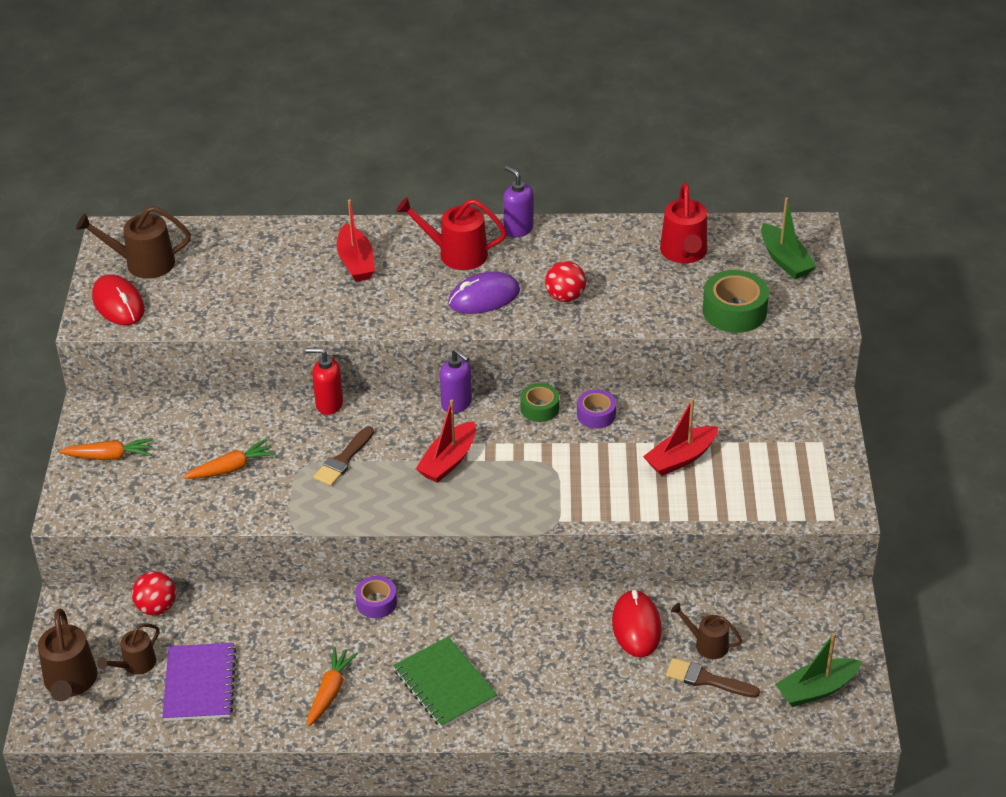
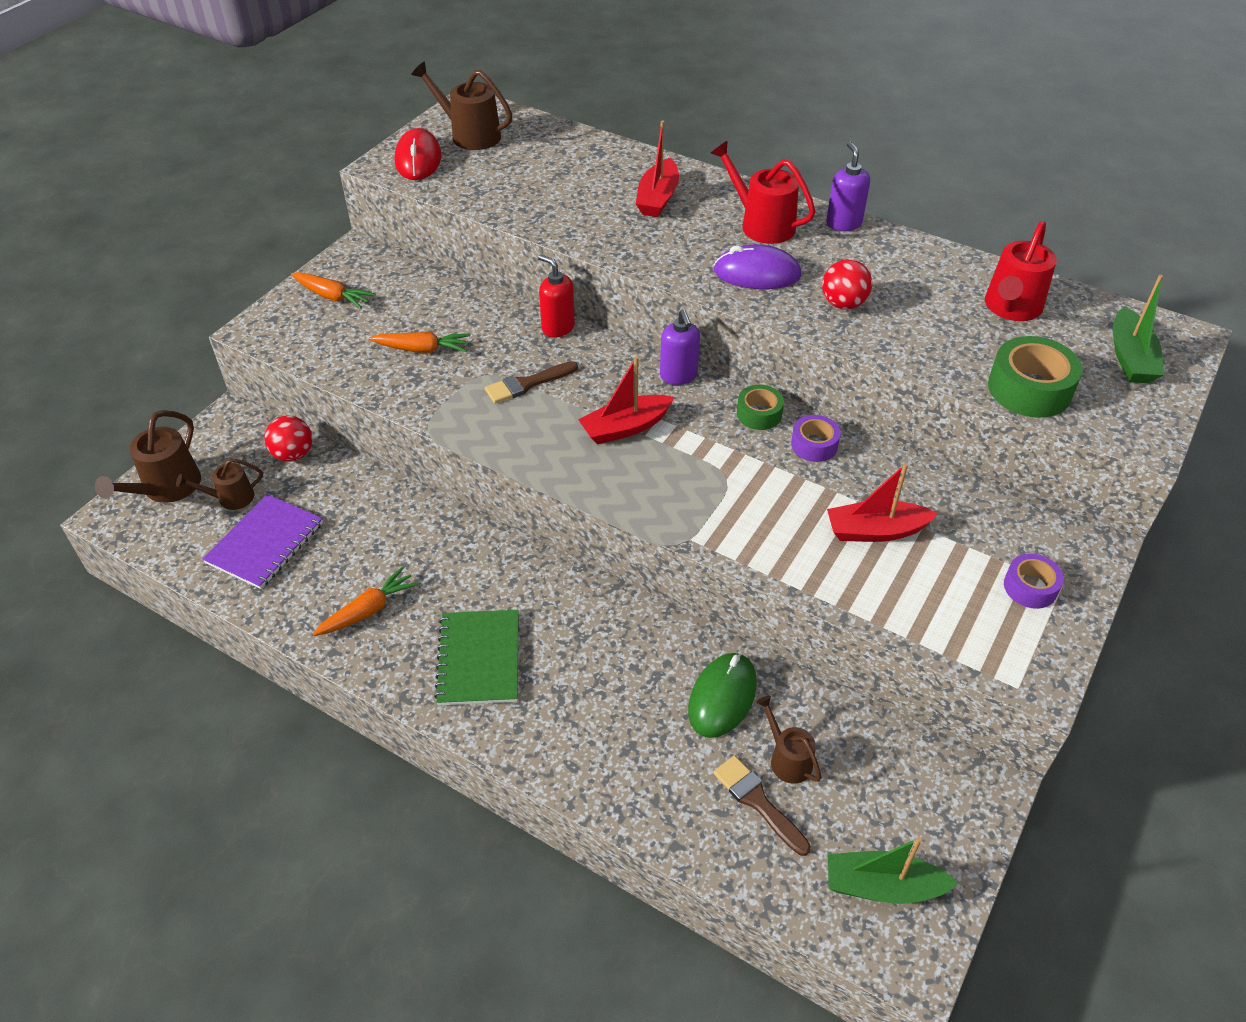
camera: 30 degrees right, 5 degrees up
(376, 602) = (483, 541): purple tape -> purple tape (1030, 587)
(636, 626) = (722, 697): red mouse -> green mouse

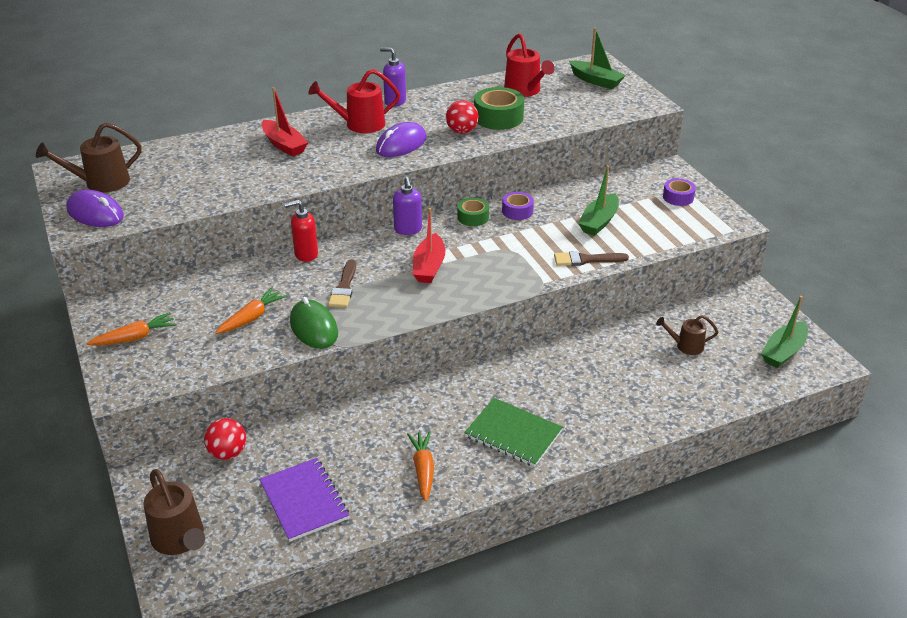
camera: 55 degrees left, 10 degrees down
(231, 498) = (235, 504): brown watering can -> none
(418, 159) = (95, 213): red mouse -> purple mouse
(678, 376) = (408, 229): purple soap dispenser -> purple soap dispenser turned 60 degrees clockwise
(722, 697) = (627, 349): green mouse -> green mouse (314, 328)
(758, 802) = (704, 369): brown brush -> brown brush (586, 260)
(876, 531) = (599, 222): red boat -> green boat
(1029, 389) = (587, 114): green tape -> green tape (498, 117)

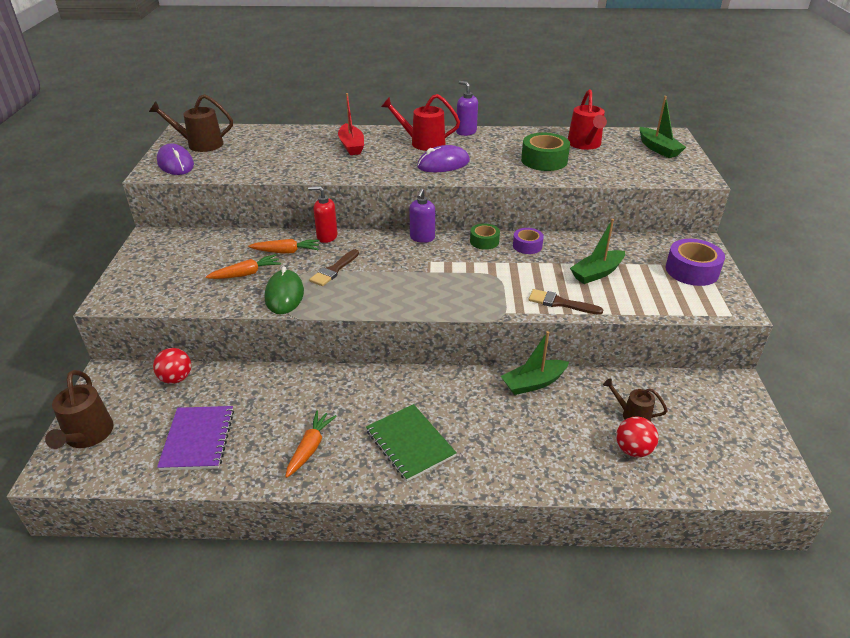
camera: 25 degrees right, 0 degrees up
(135, 337) = (154, 265): orange carrot -> orange carrot (286, 252)
(429, 267) = (415, 272): red boat -> none
(462, 131) = (503, 165): red ball -> red ball (633, 450)
(678, 197) = (692, 270): purple tape -> purple tape, size x1.65
(783, 351) = (736, 454): green boat -> green boat (533, 383)

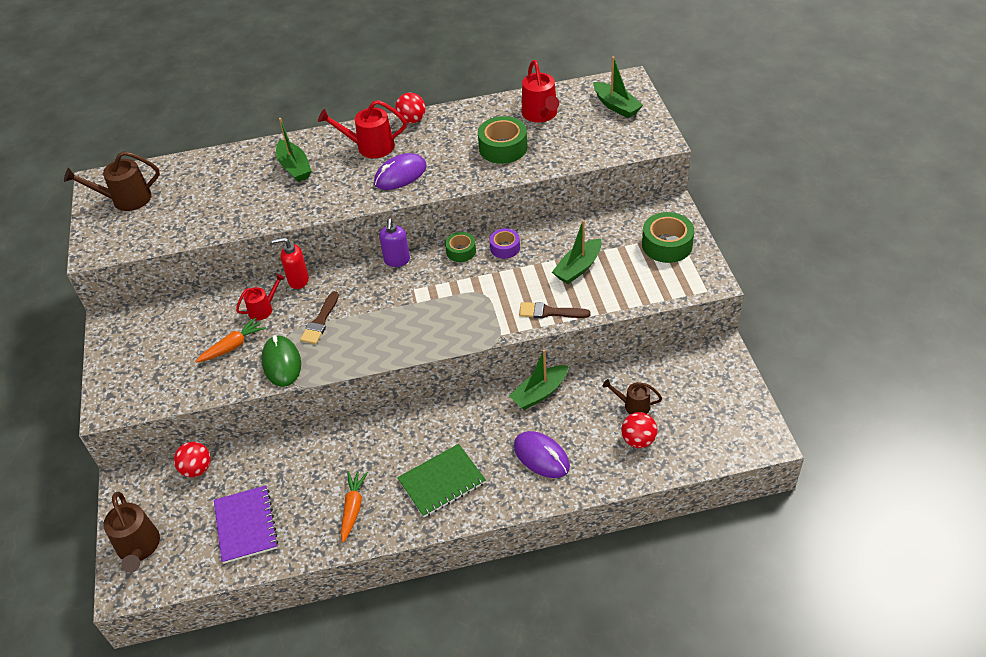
camera: 10 degrees left, 10 degrees up
(175, 164) = (112, 234): purple mouse -> purple mouse (541, 456)
(286, 252) = (263, 309): orange carrot -> red watering can
(351, 146) = (294, 167): red boat -> green boat
(410, 443) = (442, 482): green notebook -> green notebook turned 75 degrees counterclockwise
(466, 132) = (412, 120): purple soap dispenser -> red ball
(692, 270) = (667, 245): purple tape -> green tape

